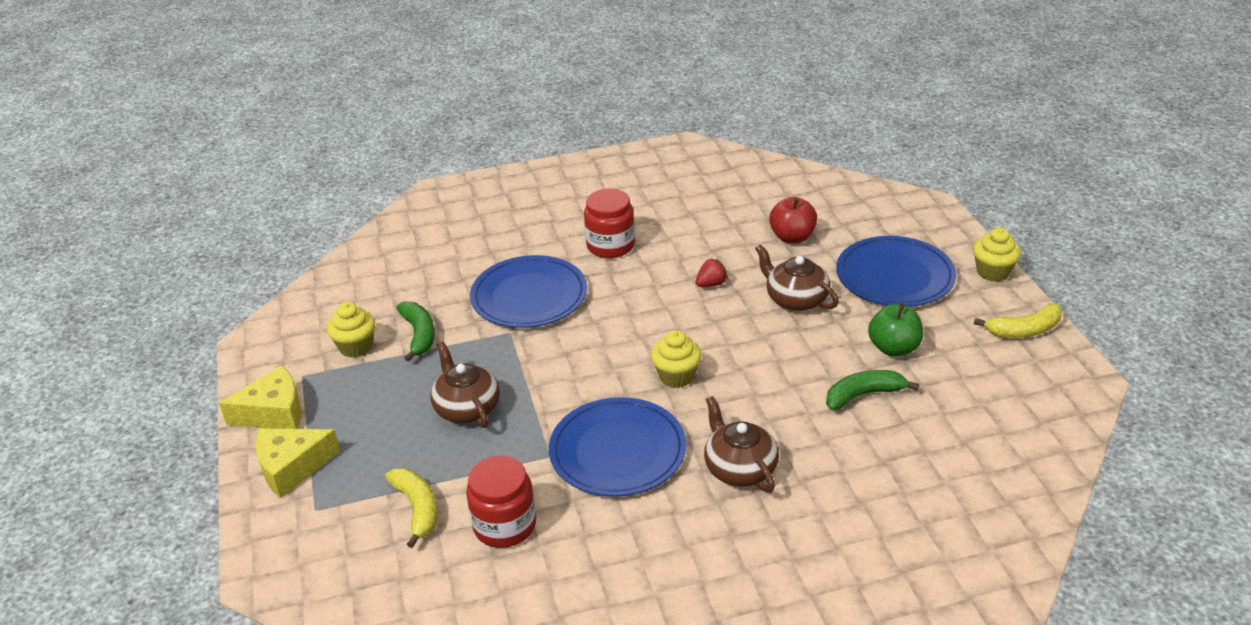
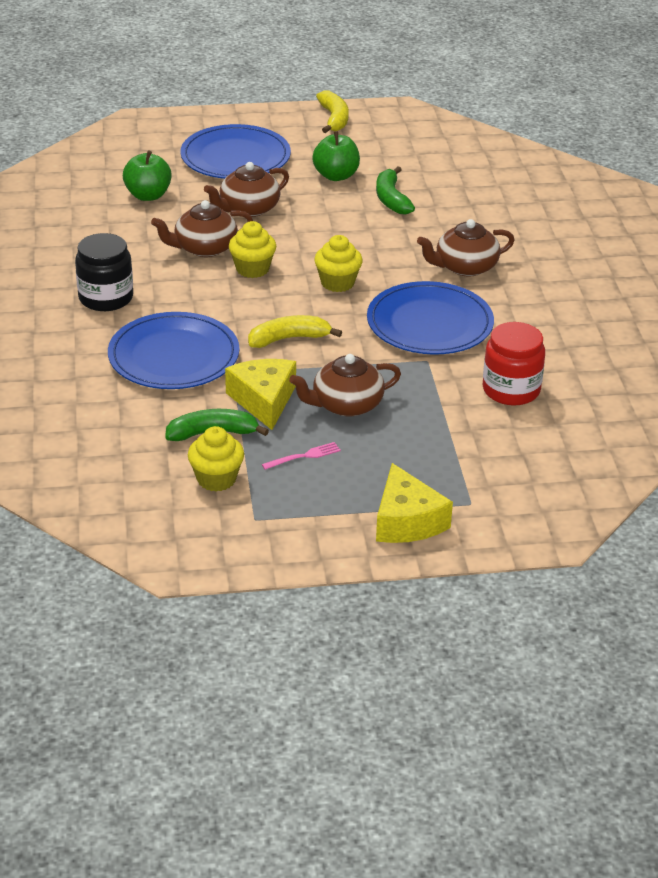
camera: 85 degrees left, 0 degrees up
(274, 413) = (314, 538): yellow cheese -> yellow cheese (263, 400)
(387, 392) = (304, 456): none -> pink fork
(417, 509) = (481, 439): yellow banana -> yellow banana (289, 339)
(610, 246) = (106, 298): red jar -> black jar
(711, 284) = (204, 248): red strawberry -> brown teapot
(792, 237) = (148, 195): red apple -> green apple
(993, 272) = (251, 115): yellow cupcake -> yellow cupcake (252, 269)

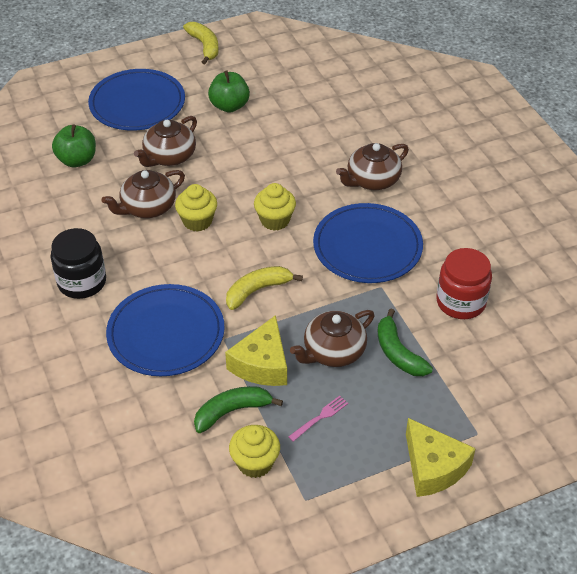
camera: 15 degrees left, 10 degrees up
(263, 400) = (262, 364): yellow cheese -> yellow cheese turned 135 degrees counterclockwise
(391, 199) = (284, 121): green banana -> green banana (398, 353)

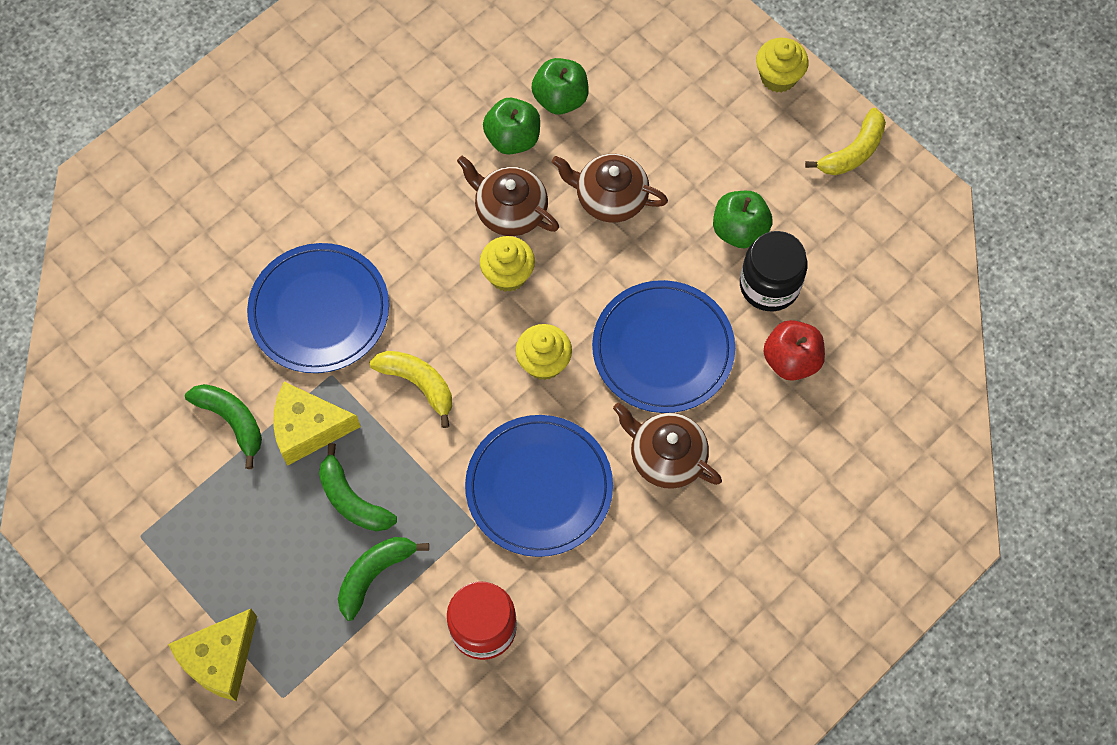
camera: 70 degrees right, 20 degrees up
(82, 282) = (365, 192): black jar -> black jar (769, 285)
(91, 191) = (513, 138): none -> green apple
(137, 103) = (695, 120): blue plate -> blue plate (663, 349)
(255, 463) = (171, 469): yellow cupcake -> yellow cupcake (778, 77)
(320, 417) = (252, 516): pink fork -> none
(332, 109) = (791, 360): none -> red apple
(333, 351) = (352, 500): brown teapot -> green banana

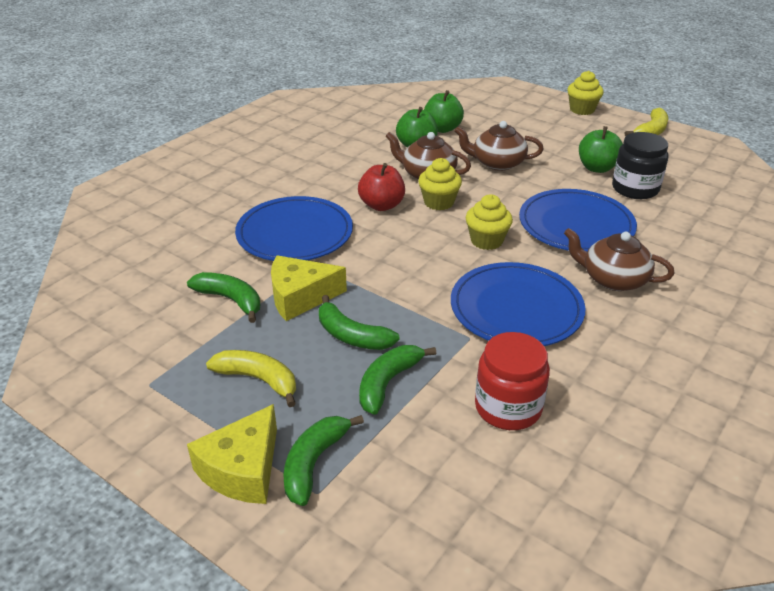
camera: 10 degrees left, 30 degrees down
(285, 663) = (314, 463): none -> green banana
(418, 384) = (388, 262): yellow banana -> yellow banana (258, 380)
(791, 360) = (676, 220): red apple -> red apple (381, 205)

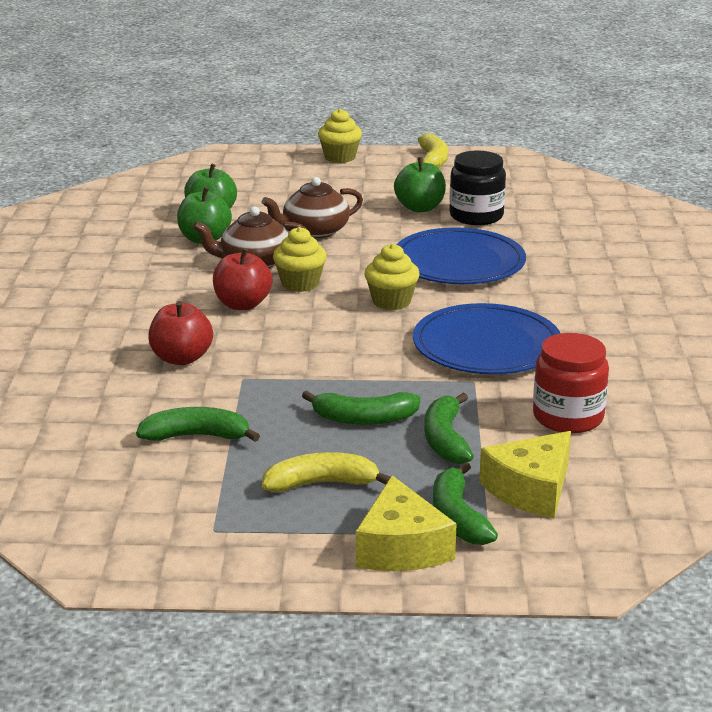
camera: 35 degrees left, 10 degrees down
(295, 233) = (181, 358): blue plate -> red apple
(300, 297) = (268, 408): yellow cheese -> yellow cheese (531, 489)
(613, 279) = (542, 295): brown teapot -> none

